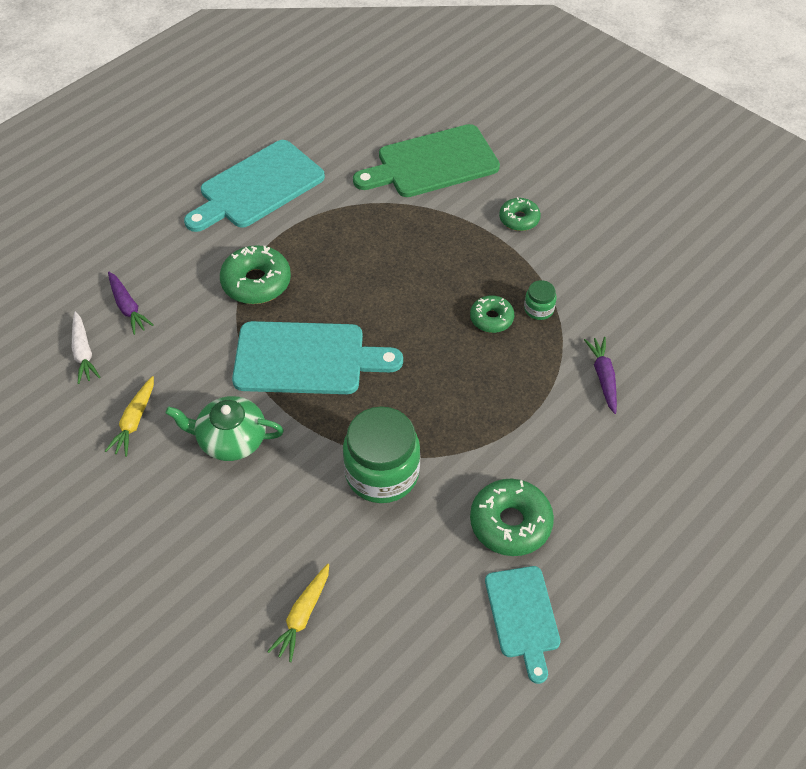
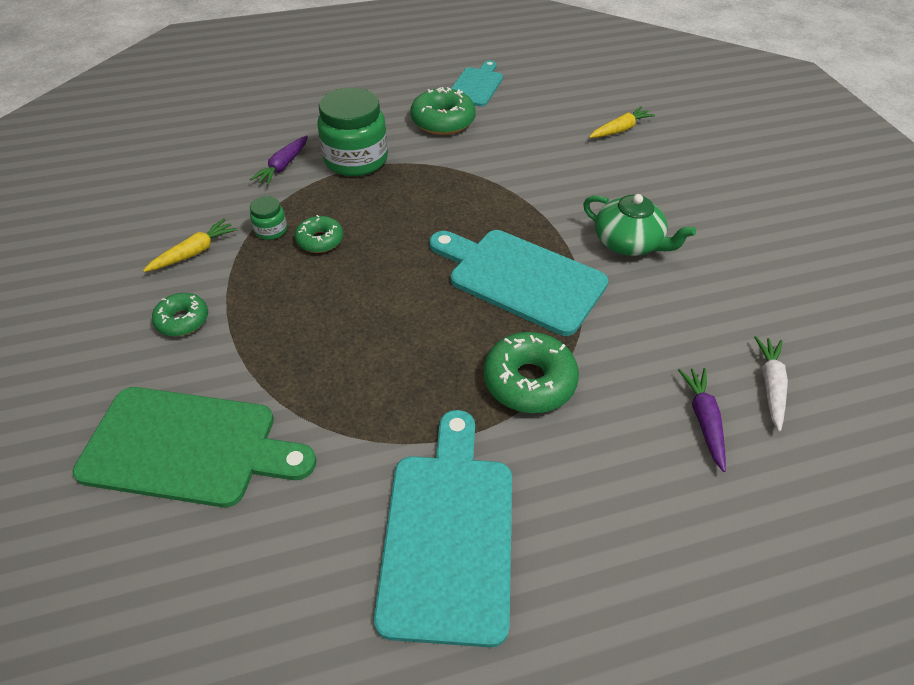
camera: 150 degrees left, 5 degrees down
(134, 421) = (720, 292): yellow carrot -> yellow carrot (194, 252)
(257, 187) = (449, 534): turquoise cutting board -> turquoise cutting board turned 75 degrees counterclockwise
(382, 473) = (512, 176): green jar -> green jar (356, 159)

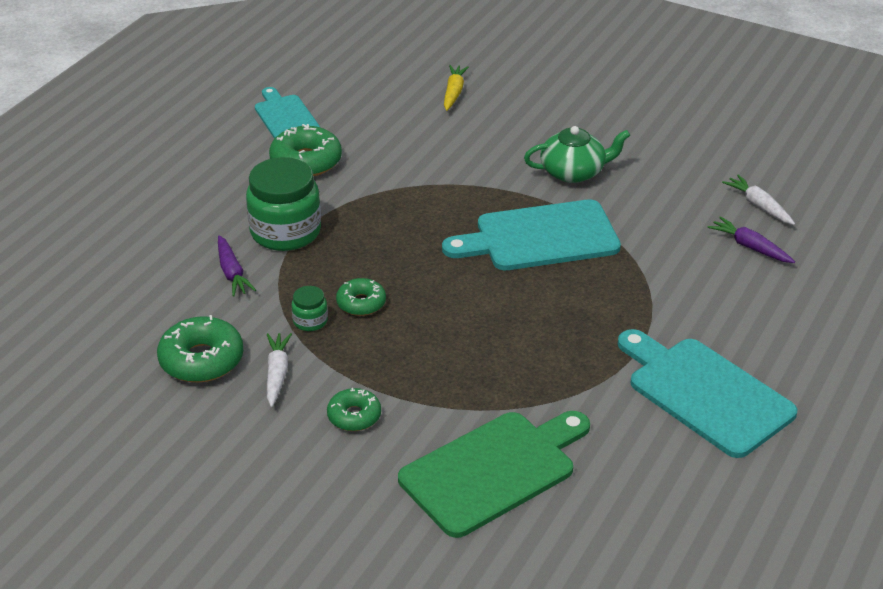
camera: 45 degrees left, 10 degrees down
(194, 252) = (277, 374): yellow carrot -> white carrot
(529, 381) = (634, 292): green donut -> green donut (201, 360)

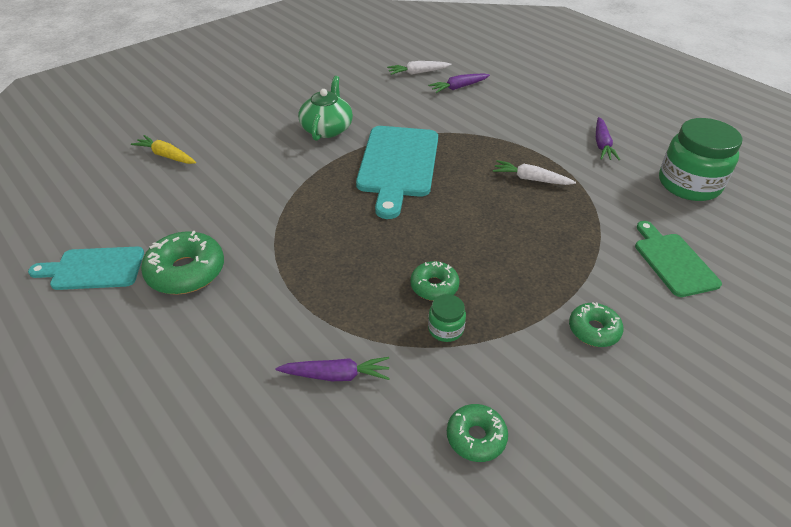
camera: 70 degrees left, 5 degrees up
(201, 360) = (476, 437): green donut -> green donut, size x0.61
(277, 374) = (518, 374): white carrot -> white carrot (531, 179)
(285, 232) = (293, 314): green jar -> green jar (689, 184)
(493, 470) = (673, 261): green cutting board -> green cutting board, size x0.61
(705, 393) = (602, 144): turquoise cutting board -> purple carrot

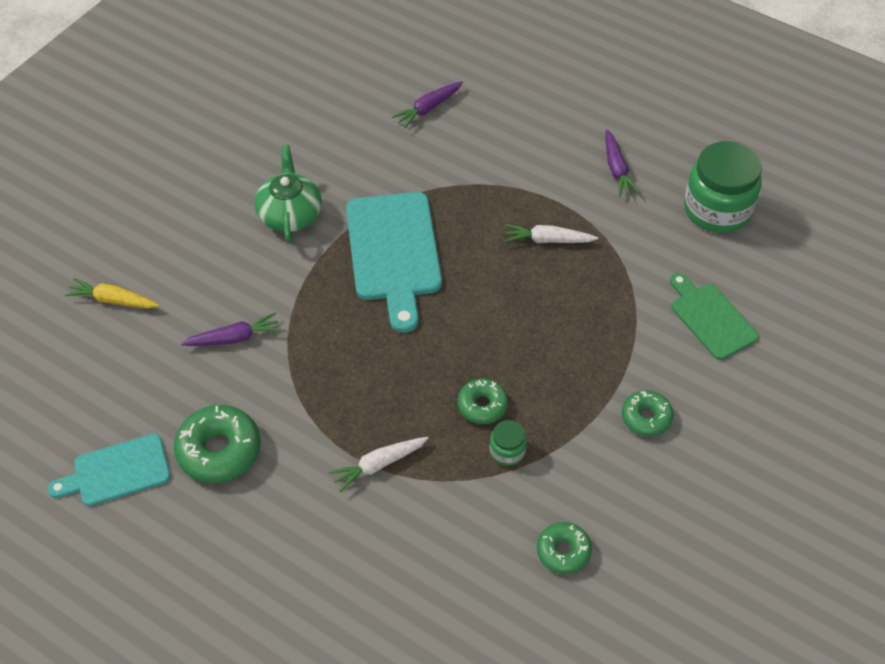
camera: 15 degrees left, 10 degrees up
(336, 375) = (419, 525): purple carrot -> purple carrot (234, 338)
(418, 73) = (369, 92): white carrot -> white carrot (379, 465)

